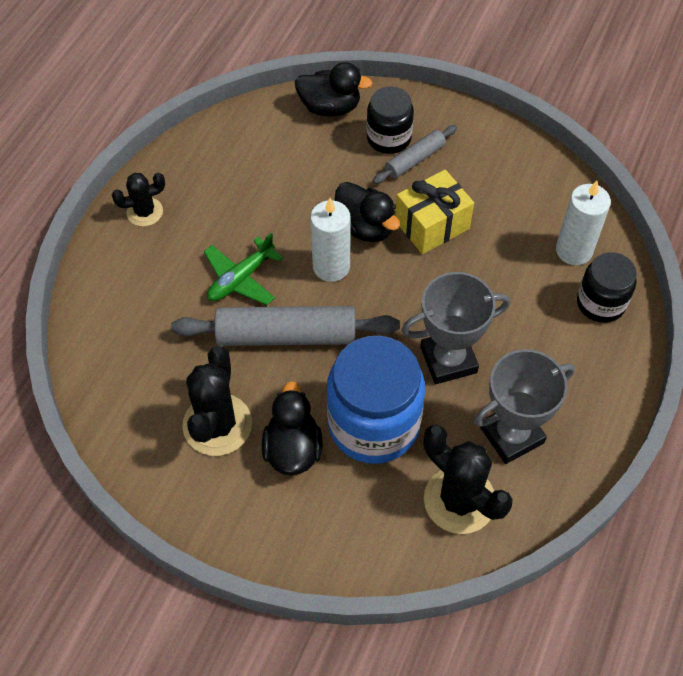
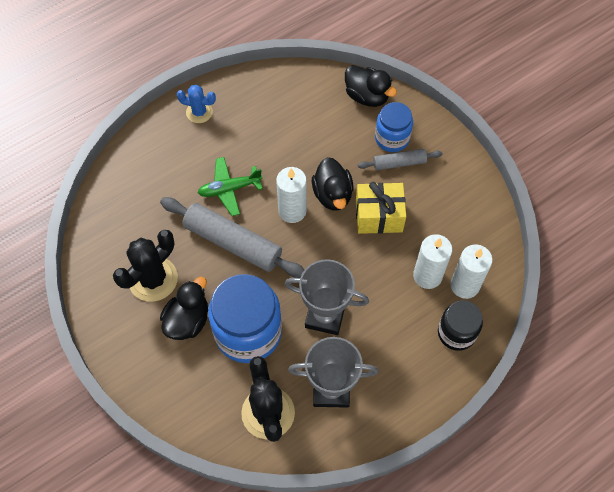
camera: 30 degrees right, 5 degrees up
(145, 212) = (199, 112): black cactus -> blue cactus
(389, 138) = (392, 138): black jar -> blue jar
(528, 260) = (427, 276): none -> white candle

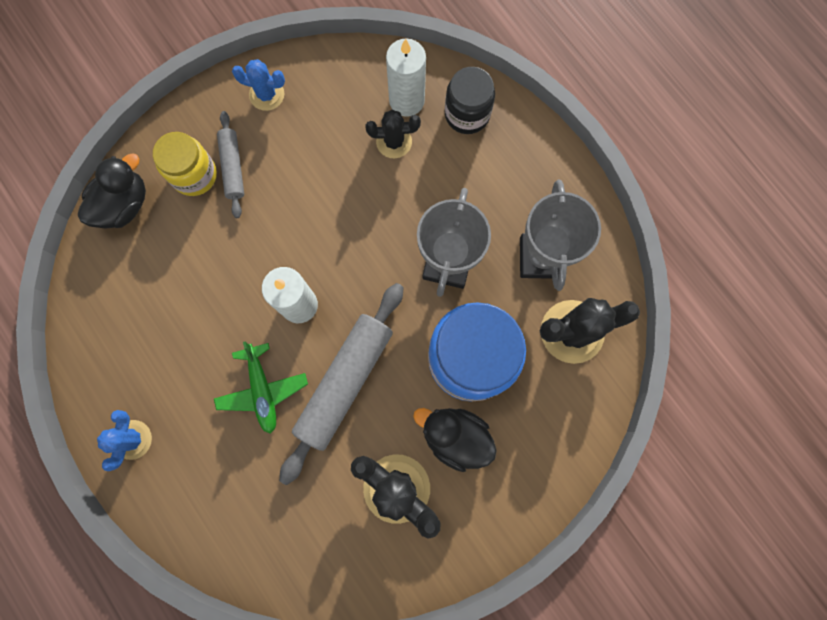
camera: 90 degrees left, 15 degrees up
(332, 194) = (277, 253): black duck -> none
(379, 216) = (310, 196): yellow gift -> none
(392, 138) = (194, 175): blue jar -> yellow jar
(427, 276) = (394, 142): white candle -> black cactus
(461, 183) = (267, 94): none -> blue cactus

